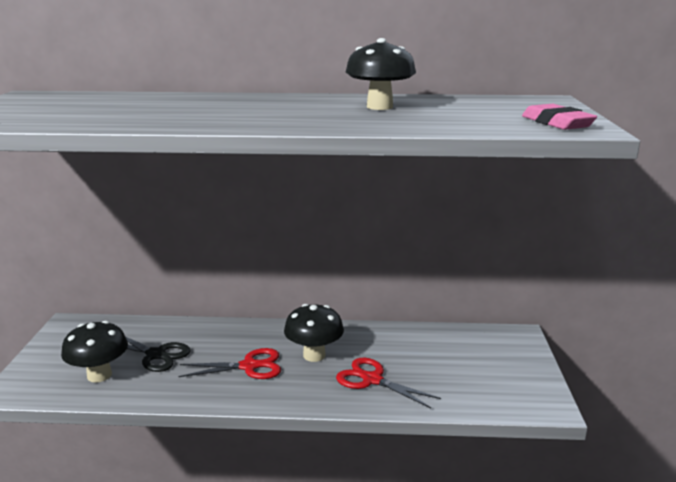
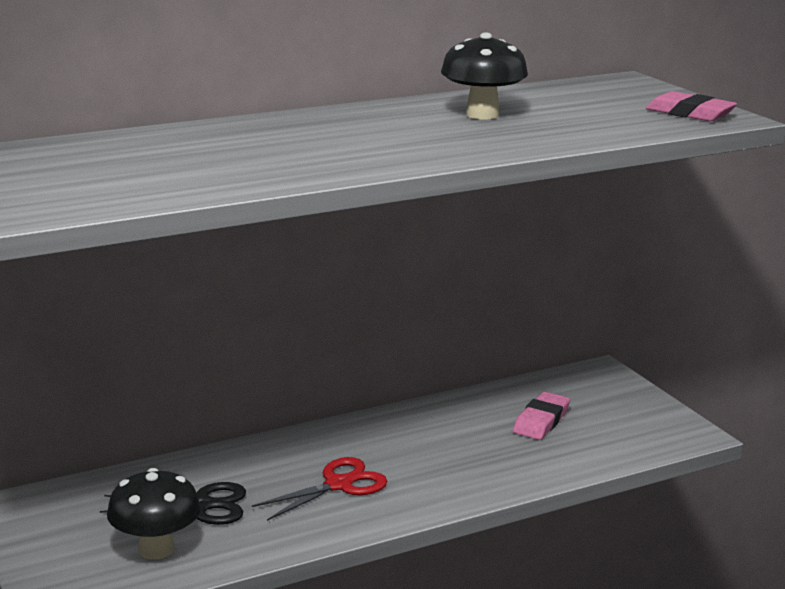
camera: 30 degrees left, 0 degrees up
(314, 355) = (402, 452): black mushroom -> none
(372, 380) = (496, 459): red scissors -> none
(434, 361) = (541, 421): none -> pink eraser

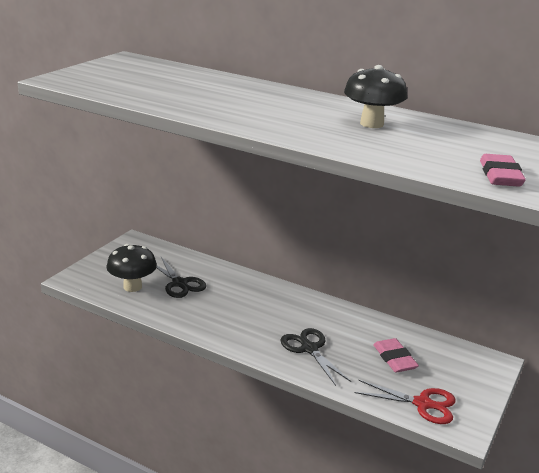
camera: 55 degrees right, 5 degrees up
(338, 485) = (240, 314): red scissors -> red scissors (422, 404)
(469, 465) = (309, 349): none -> black scissors
(541, 421) = (394, 359): pink eraser -> pink eraser turned 75 degrees clockwise

